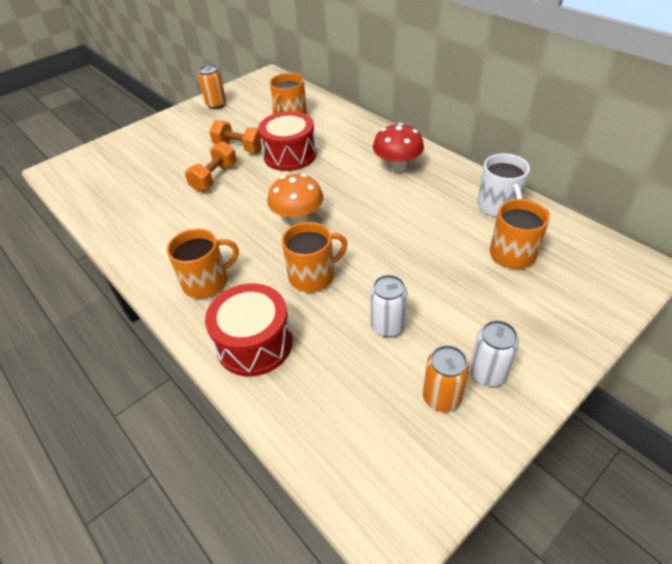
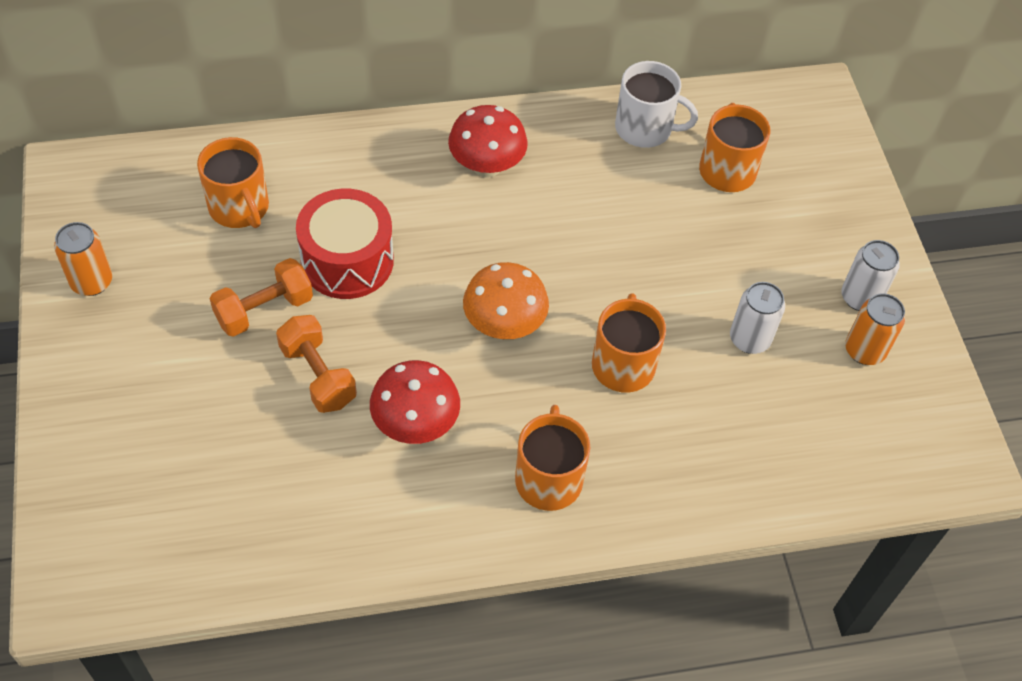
camera: 65 degrees left, 10 degrees up
(208, 219) = (415, 424): none -> red mushroom
(254, 343) = (690, 473): red drum -> none

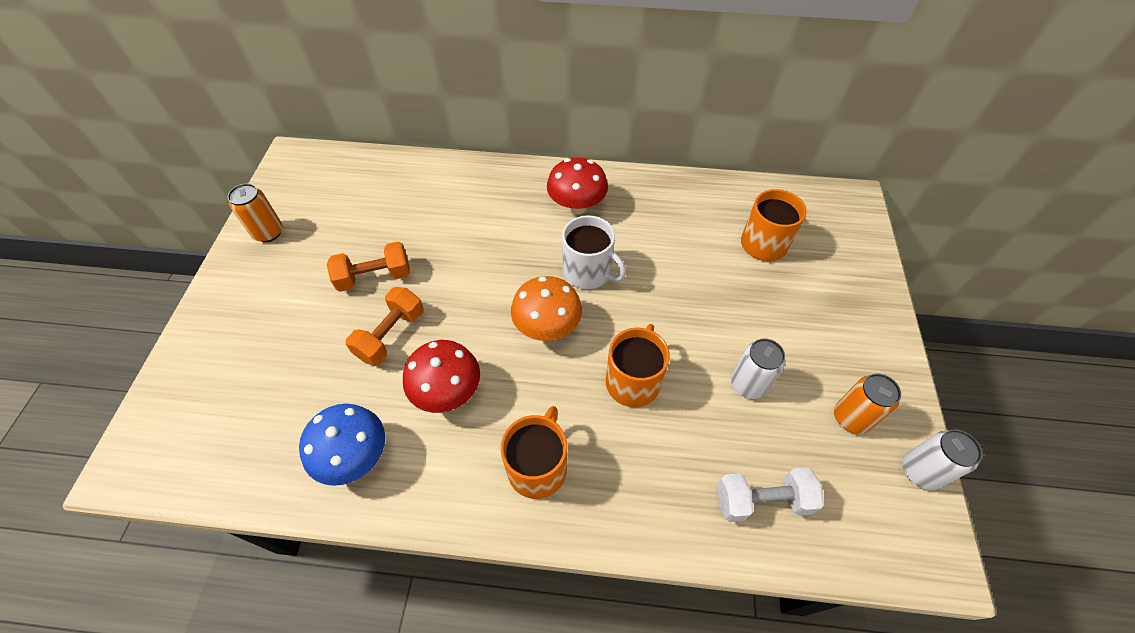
camera: 20 degrees right, 0 degrees up
(239, 207) = (390, 202): orange mug -> none
(318, 375) = (391, 335): orange dumbbell -> orange dumbbell turned 45 degrees clockwise
(338, 517) = (355, 457): none -> blue mushroom
(347, 261) = (449, 254): red drum -> none
(645, 128) = (706, 201): white mug -> white mug (588, 272)
(792, 454) = (762, 500): none -> white dumbbell
(860, 297) = (856, 370): white can -> white can (920, 471)

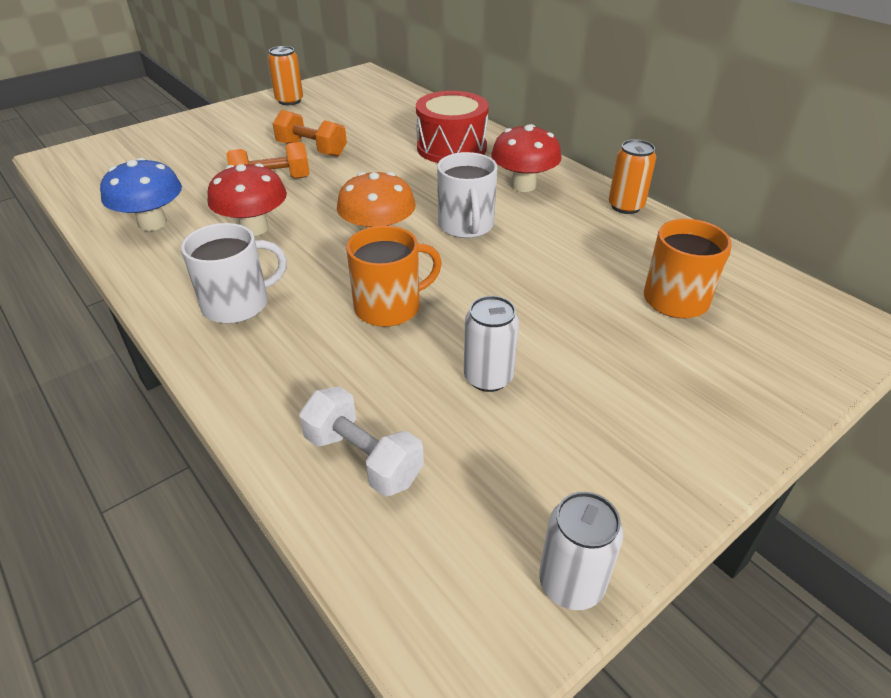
camera: 45 degrees right, 15 degrees down
(482, 200) = (451, 148): none -> red drum
(538, 467) = (237, 304): orange mug -> white mug
(851, 418) = (558, 478): orange can -> orange can (625, 206)

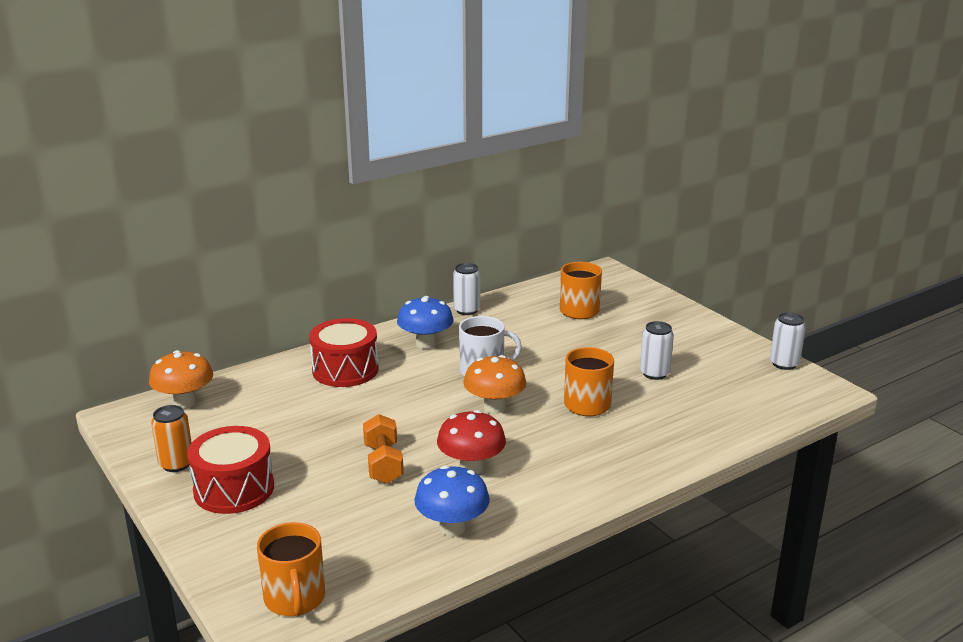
camera: 85 degrees left, 15 degrees down
(91, 162) = (294, 598): none -> orange mug
(237, 304) = (583, 467): white mug -> none
(248, 124) = (234, 489): none -> red drum
(312, 150) = (320, 443): orange dumbbell -> none
(363, 458) = (725, 413): white dumbbell -> none
(383, 91) = (185, 402): none -> orange mushroom
(523, 185) = (425, 344): red mushroom -> blue mushroom
(625, 206) = (467, 310): orange can -> white can

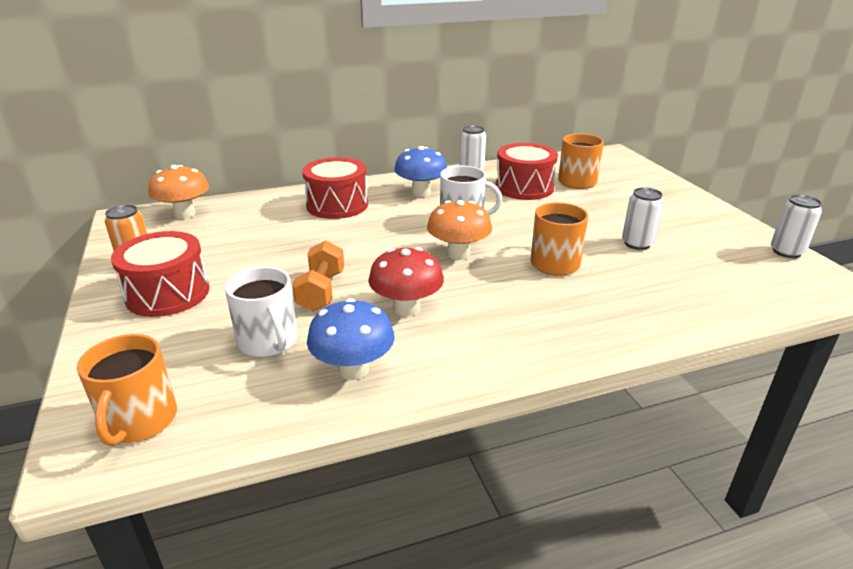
camera: 15 degrees right, 5 degrees up
(362, 516) = (268, 341): none -> white mug
(529, 324) = (524, 187): none -> red drum

